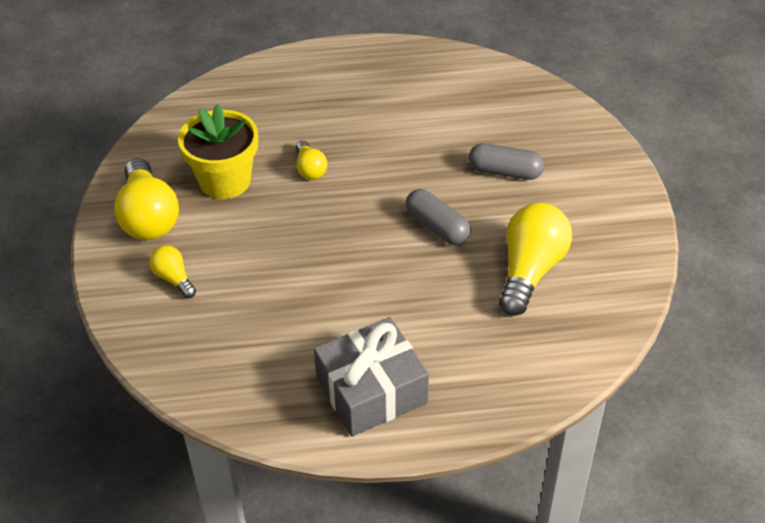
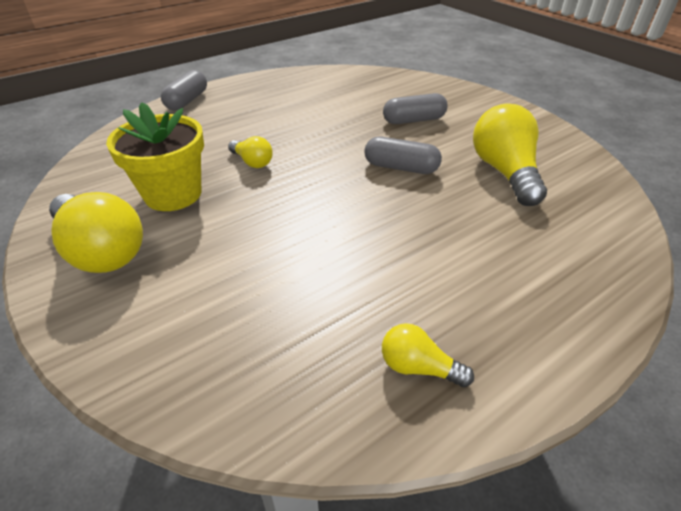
camera: 30 degrees left, 5 degrees down
(174, 279) = (170, 300): yellow light bulb -> yellow light bulb (418, 367)
(299, 61) = (187, 101): none -> grey capsule
(371, 390) = (485, 324): grey gift -> none

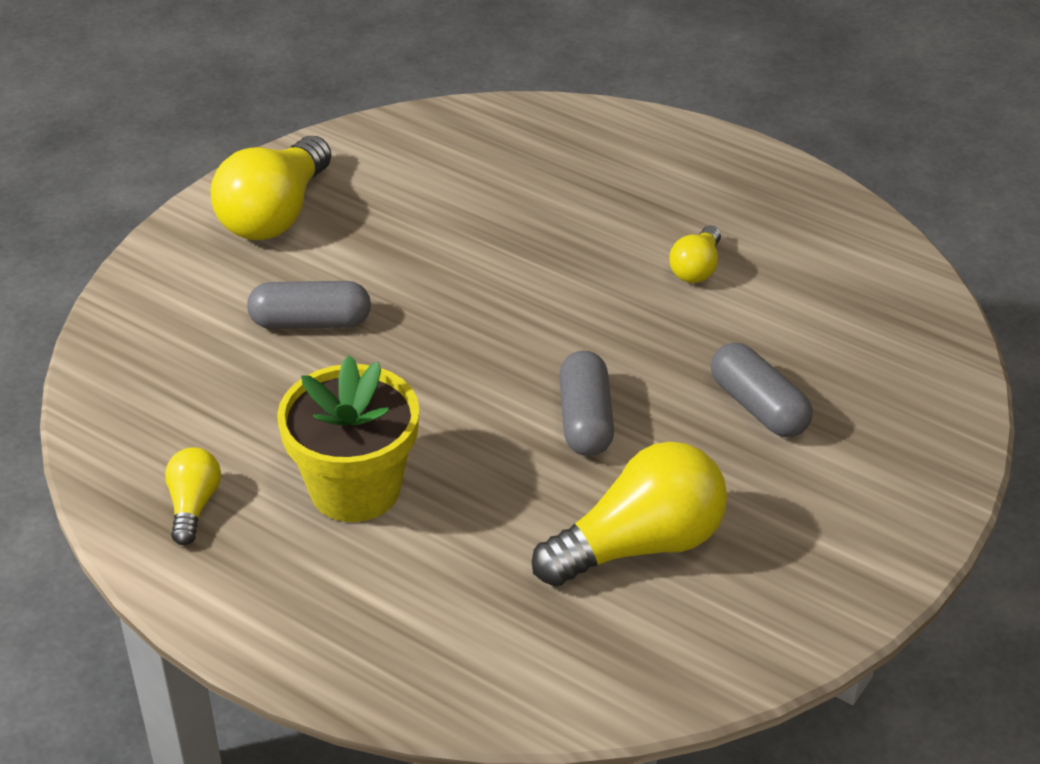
camera: 70 degrees right, 0 degrees up
(173, 194) = (402, 222): yellow flower pot -> yellow flower pot (355, 488)
(187, 101) = (655, 134): grey capsule -> grey capsule (310, 322)
(252, 162) = (515, 263): yellow light bulb -> yellow light bulb (696, 268)

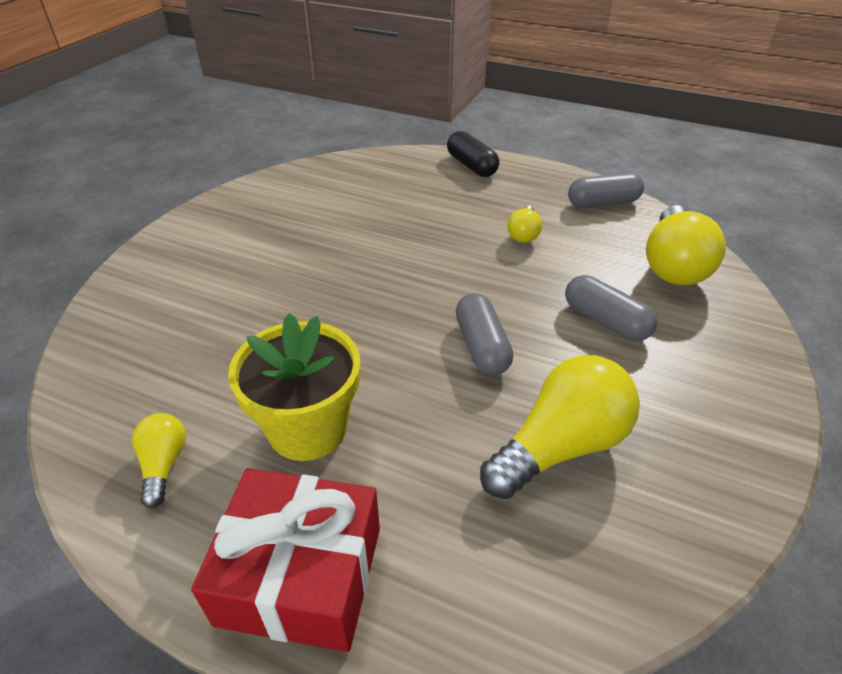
camera: 10 degrees left, 0 degrees up
(275, 214) = (222, 229): yellow light bulb -> yellow light bulb (673, 265)
(310, 322) = (255, 298): grey capsule -> grey capsule (603, 203)
(327, 626) = (300, 574): none -> red gift
(658, 143) = (471, 166): none -> black capsule

